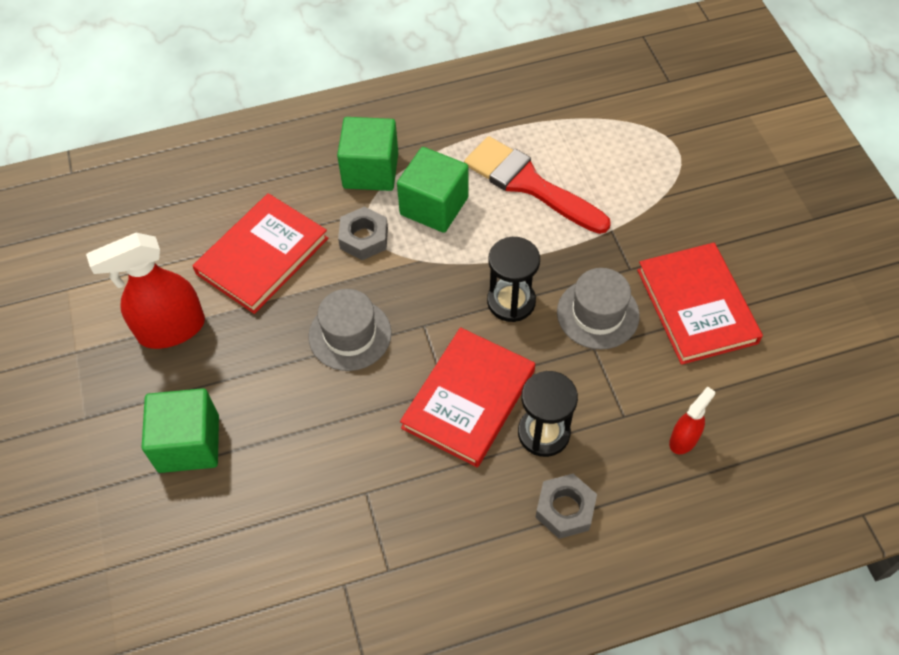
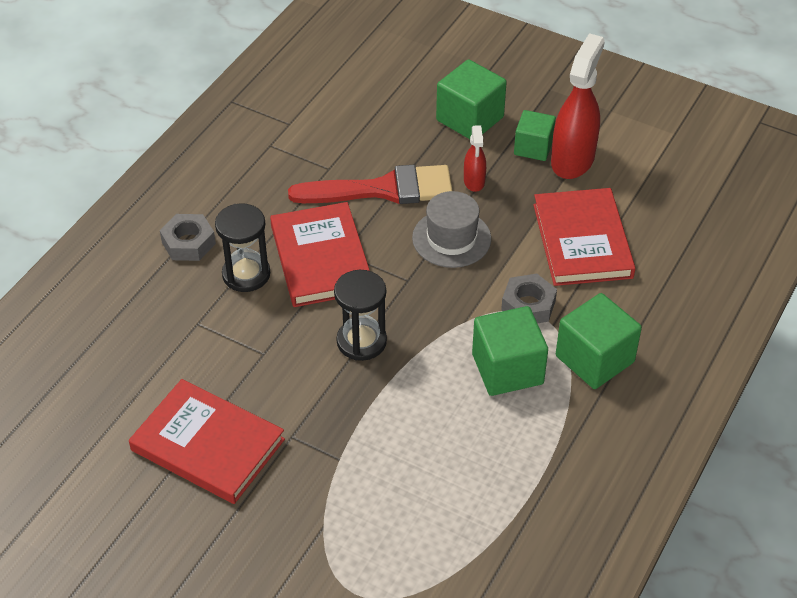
camera: 135 degrees right, 10 degrees down
(182, 367) = (533, 147): none -> green cube
(528, 184) = (453, 447): red brush -> red brush (383, 189)
(598, 314) = (284, 380): grey hat -> none
(683, 439) = (139, 338): red spray bottle -> red spray bottle (474, 181)

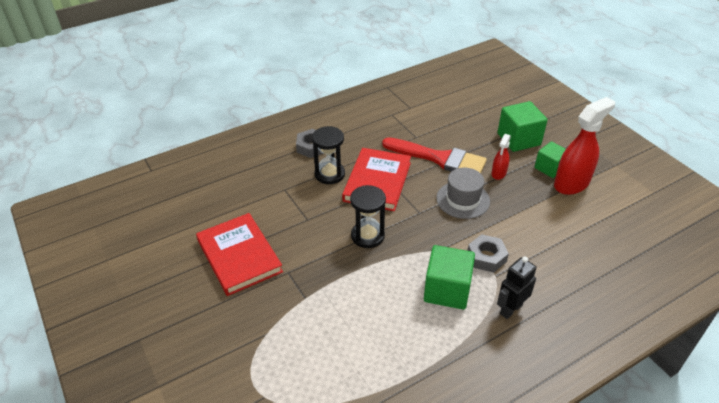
camera: 30 degrees right, 5 degrees down
(582, 241) = (548, 233): red book -> none
(594, 359) = (510, 309): green cube -> black robot

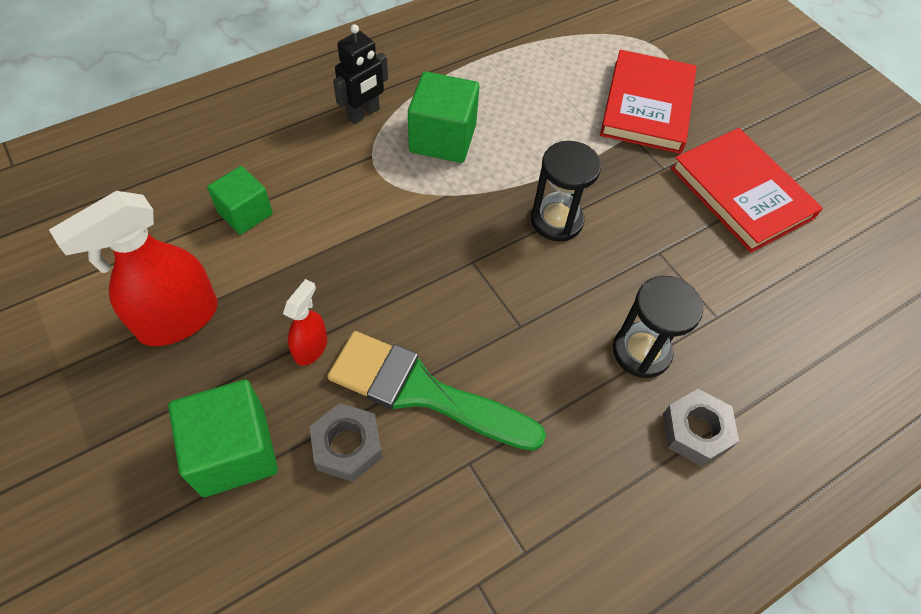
camera: 175 degrees right, 15 degrees up
(377, 181) = (548, 331): red book -> red book (647, 105)
(440, 158) = (422, 391): red brush -> green brush
(463, 200) = (393, 286): grey hat -> none
(486, 257) = (377, 182): grey nut -> grey nut (347, 446)
(549, 168) = (202, 361): green cube -> green cube (245, 213)

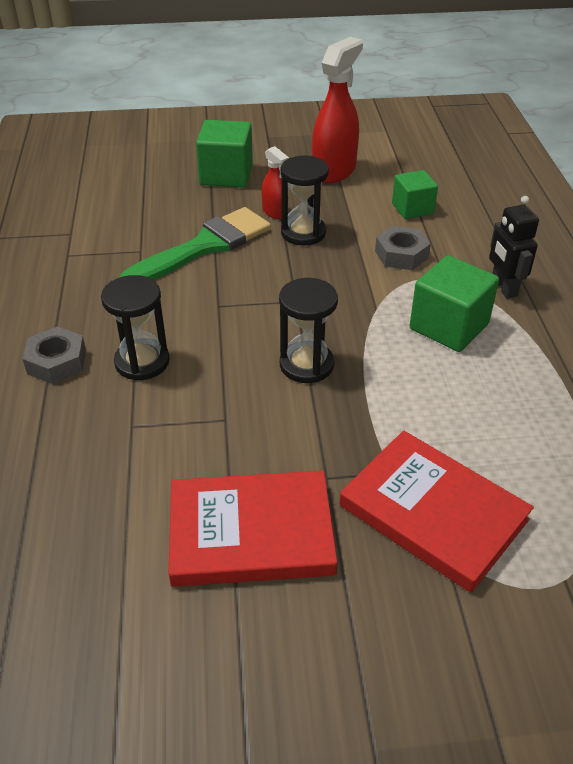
camera: 120 degrees right, 15 degrees down
(178, 319) = (334, 171): red spray bottle -> red spray bottle turned 45 degrees clockwise
(344, 300) = (303, 233): none -> black hourglass
(347, 446) = (194, 210): grey nut -> grey nut (401, 254)

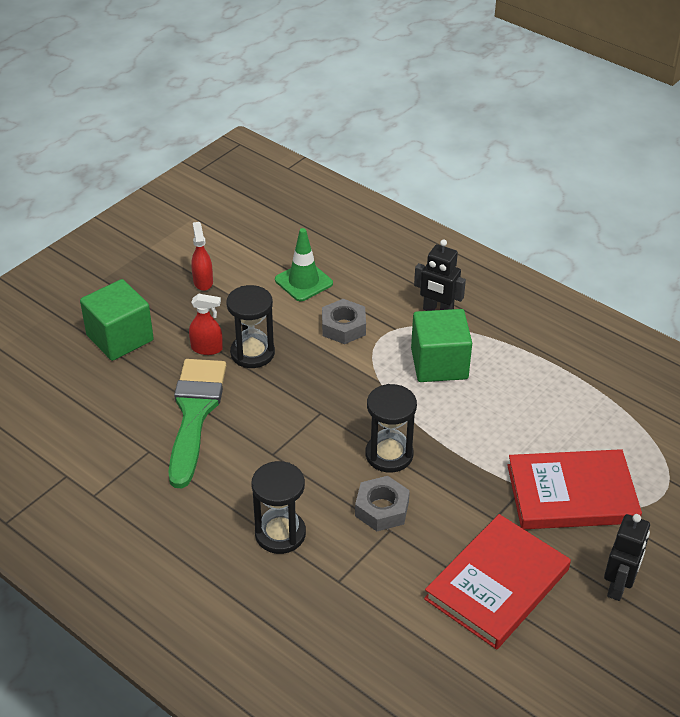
camera: 45 degrees left, 0 degrees up
(57, 362) = (220, 580): grey nut -> grey nut (382, 509)
(334, 171) = (203, 282): red spray bottle -> red spray bottle, size x0.51
(366, 633) = (618, 586): none -> black robot
(412, 209) = (303, 282): green cube -> green traffic cone

